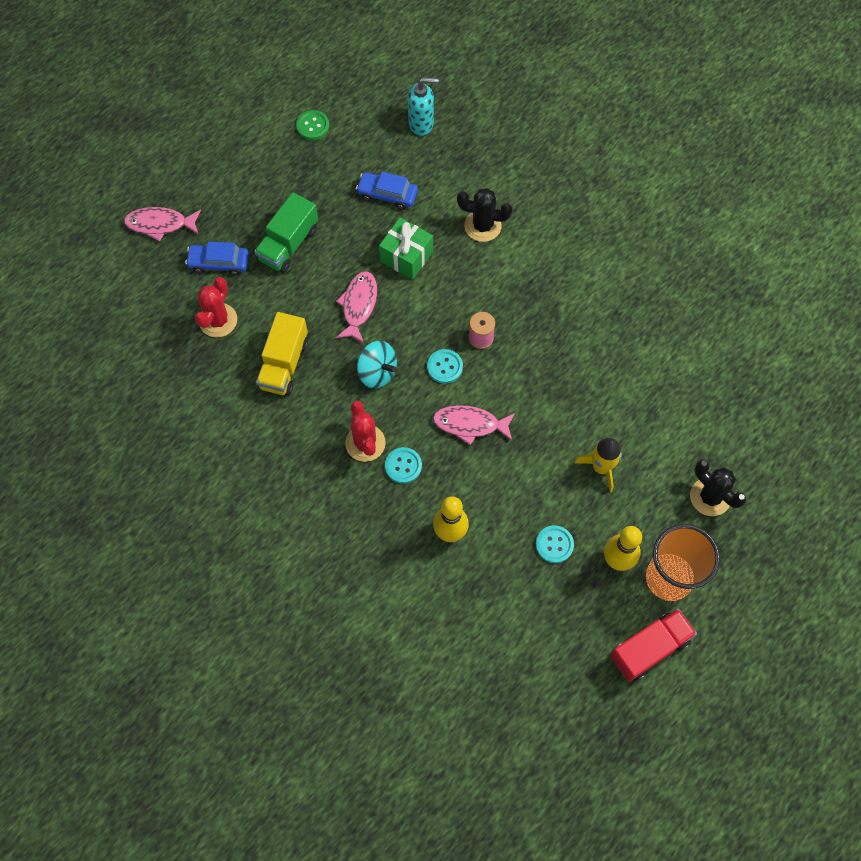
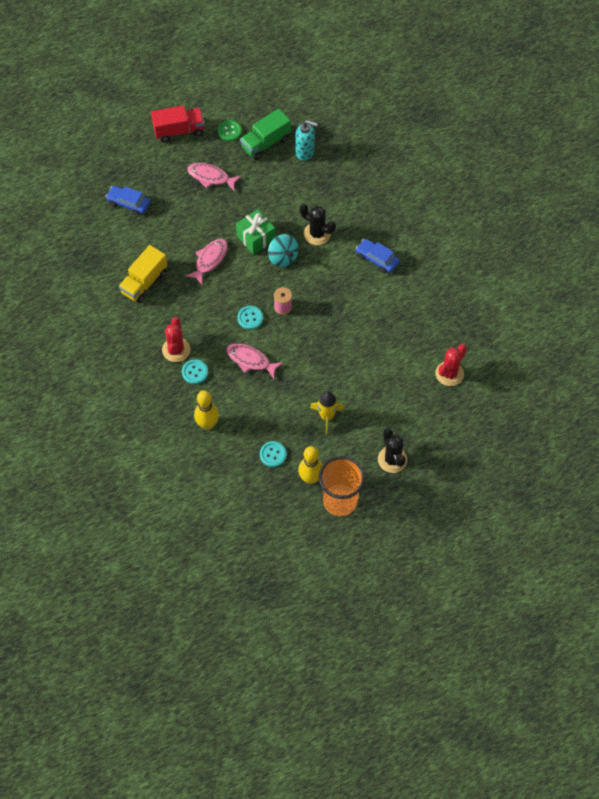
camera: 20 degrees right, 5 degrees down
(160, 224) = (100, 166): pink fish -> pink fish (211, 177)
(218, 320) = (112, 240): red cactus -> red cactus (449, 373)
(288, 244) = (180, 205): green truck -> green truck (265, 143)
(377, 372) = (203, 307): turquoise spinning top -> turquoise spinning top (283, 257)
(387, 194) = (261, 193): blue car -> blue car (377, 259)
(649, 648) = (306, 540): red truck -> red truck (179, 131)

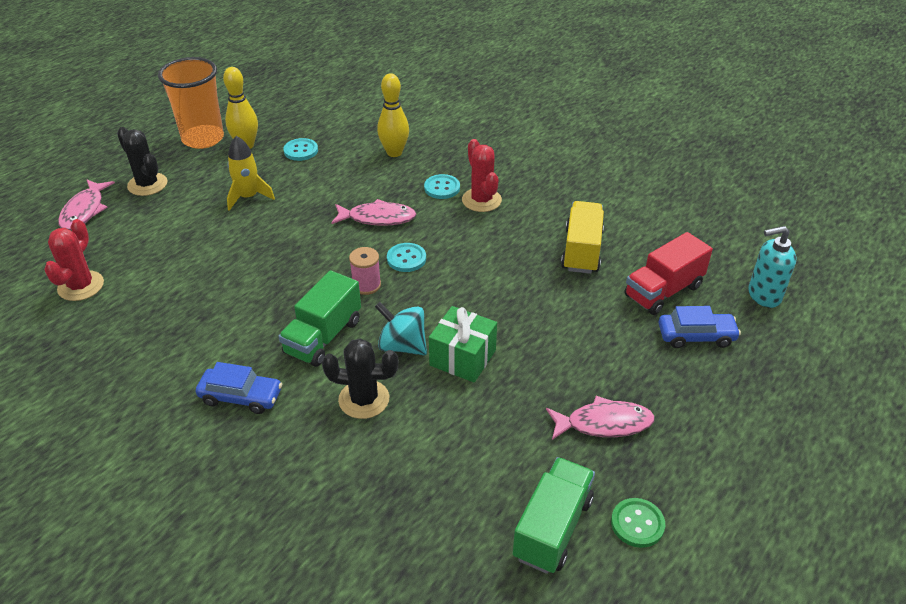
camera: 155 degrees right, 20 degrees down
(179, 131) = (728, 485): red truck -> red truck (663, 291)
(210, 260) = (512, 305): pink fish -> pink fish (85, 211)
(305, 152) = (464, 541): turquoise soap dispenser -> turquoise soap dispenser (763, 295)
(322, 280) = (323, 337): none -> green truck

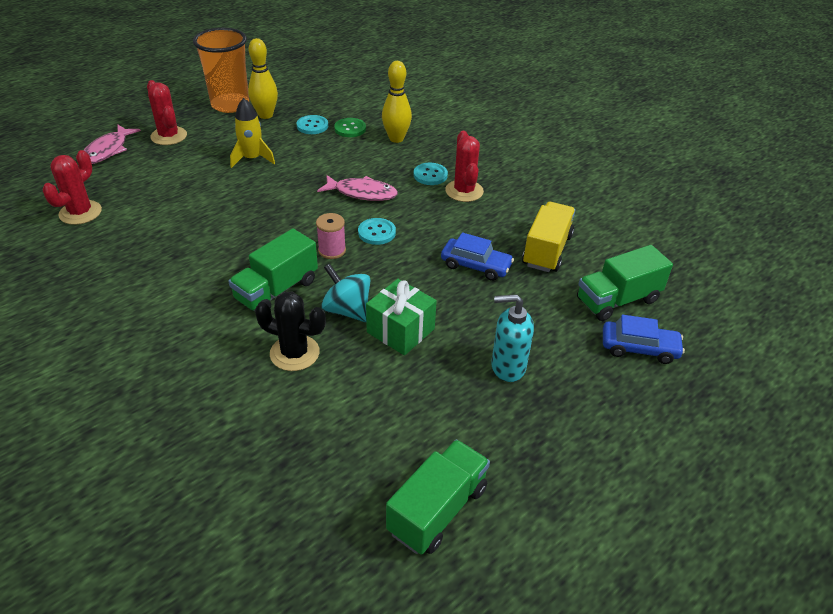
camera: 10 degrees right, 0 degrees up
(147, 184) = (169, 136): black cactus -> red cactus
(241, 396) = (183, 331): blue car -> blue car (476, 265)
(604, 423) = (520, 417): pink fish -> none
(637, 524) = (525, 522): green button -> green button (350, 129)
(663, 291) = (617, 300): red truck -> green truck
(763, 295) = (720, 320): turquoise soap dispenser -> turquoise soap dispenser (507, 367)

